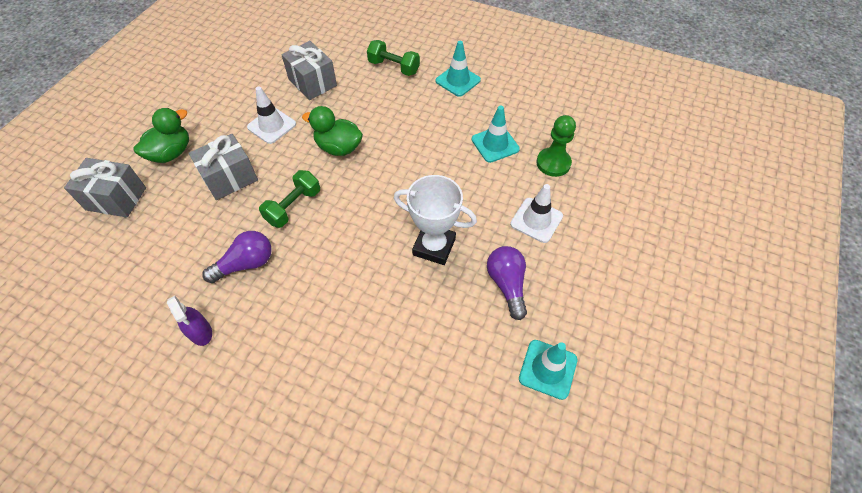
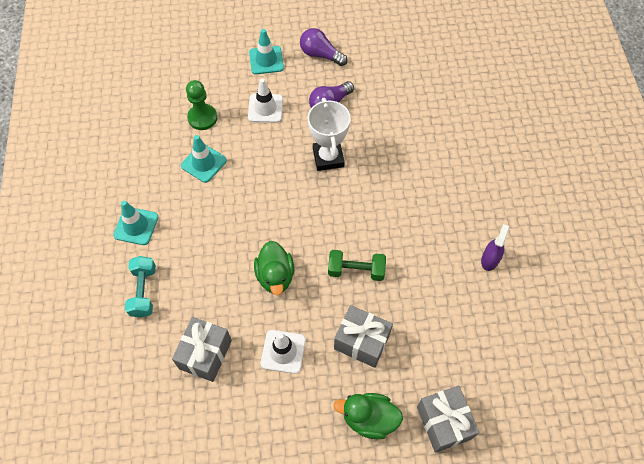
camera: 120 degrees left, 5 degrees up
(246, 264) = (425, 268): purple light bulb -> purple light bulb (320, 55)
(394, 67) = (143, 291): green dumbbell -> turquoise dumbbell
(548, 369) = (372, 64): turquoise traffic cone -> turquoise traffic cone (266, 60)

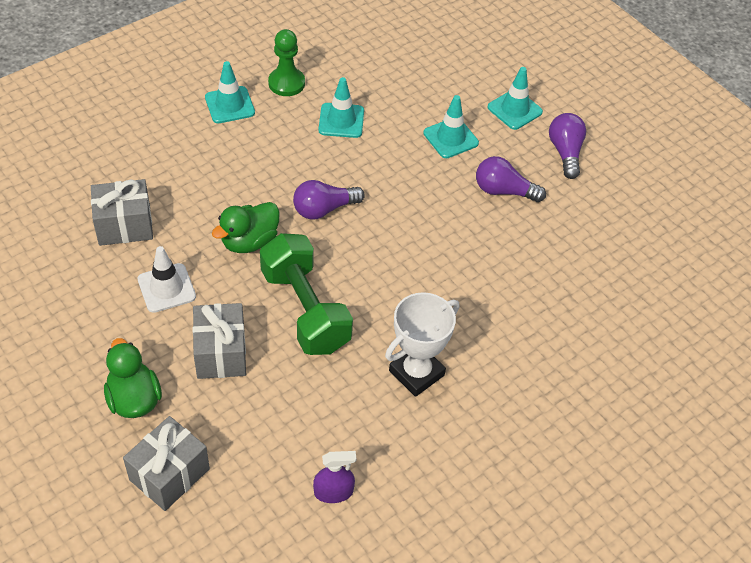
camera: 55 degrees right, 10 degrees down
(143, 291) = (162, 146): turquoise dumbbell -> none
(202, 118) = (395, 93): green pawn -> green pawn (286, 83)
(265, 108) = (450, 138): white traffic cone -> turquoise traffic cone
(277, 215) = (324, 209): none -> purple light bulb
(328, 157) = (431, 221): white trophy -> white trophy (416, 373)
(356, 270) = (305, 310): green dumbbell -> green dumbbell, size x1.69
(490, 259) = (412, 438): purple spray bottle -> purple spray bottle (333, 492)

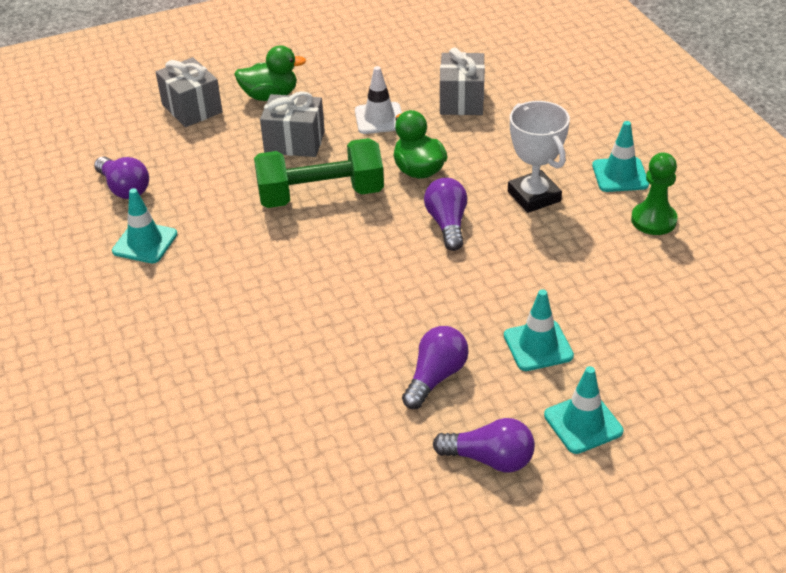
camera: 110 degrees right, 10 degrees down
(333, 492) = (124, 188): purple spray bottle -> purple light bulb
(341, 121) = (583, 255): turquoise traffic cone -> turquoise traffic cone (145, 243)
(416, 373) = (214, 256): white trophy -> white trophy (534, 196)

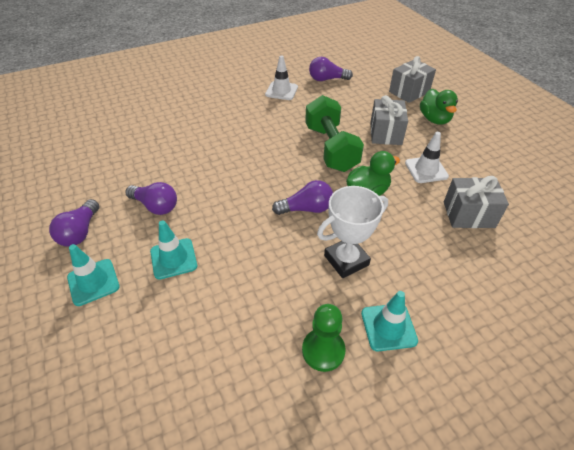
camera: 85 degrees right, 5 degrees up
(124, 188) = (327, 79): purple light bulb -> purple light bulb turned 45 degrees clockwise
(145, 243) = (281, 91): turquoise traffic cone -> white traffic cone

